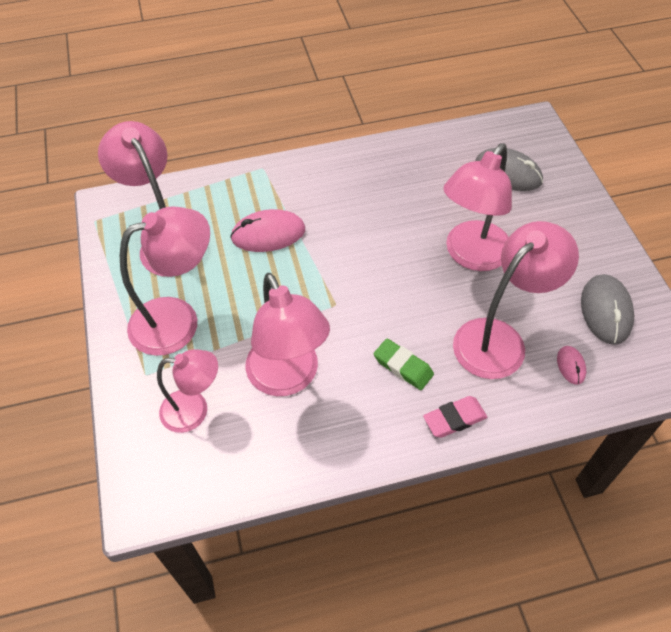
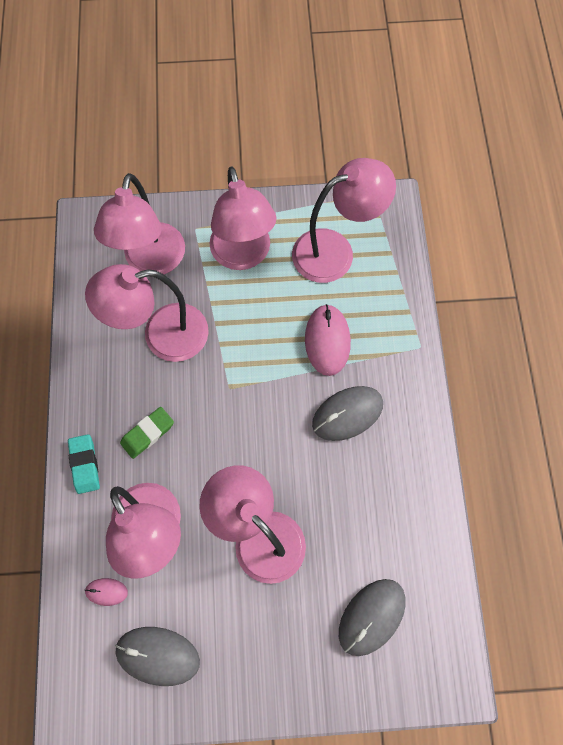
camera: 100 degrees right, 15 degrees up
(194, 410) = (152, 262): pink lamp -> pink lamp, size x1.57
(339, 210) = (347, 414): none -> grey mouse
(454, 419) = (85, 465): pink eraser -> turquoise eraser

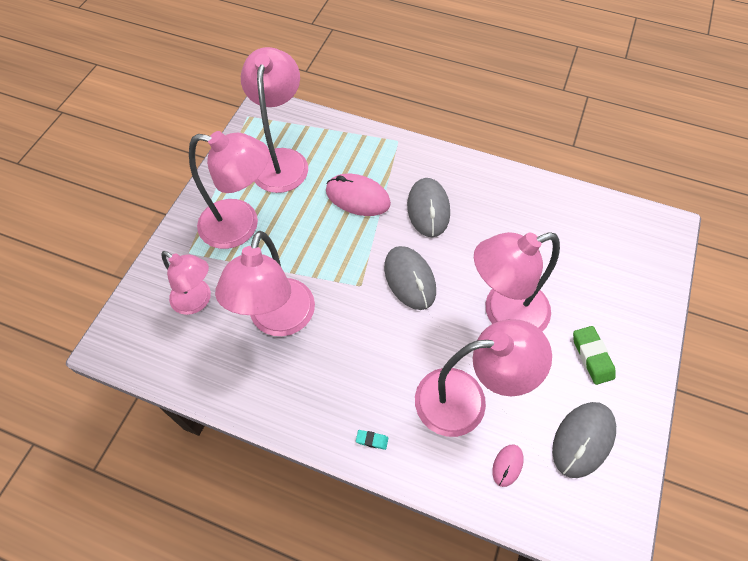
camera: 65 degrees left, 10 degrees down
(85, 465) = (372, 440): turquoise eraser -> turquoise eraser, size x0.52
(147, 433) = (369, 370): green eraser -> green eraser (592, 356)
(152, 262) = (197, 301): pink lamp -> pink lamp, size x0.64
(371, 616) = (601, 260): grey mouse -> grey mouse (409, 279)

